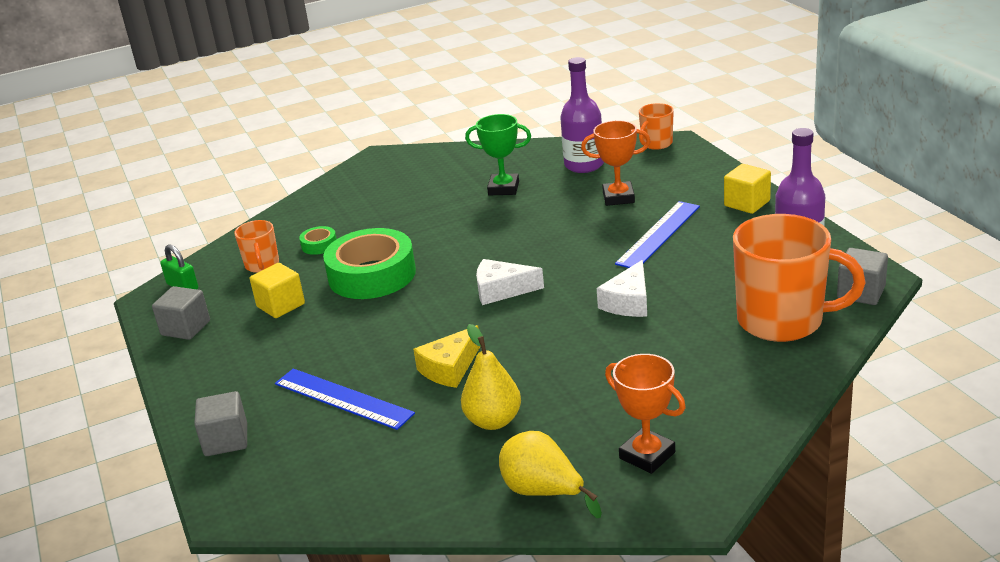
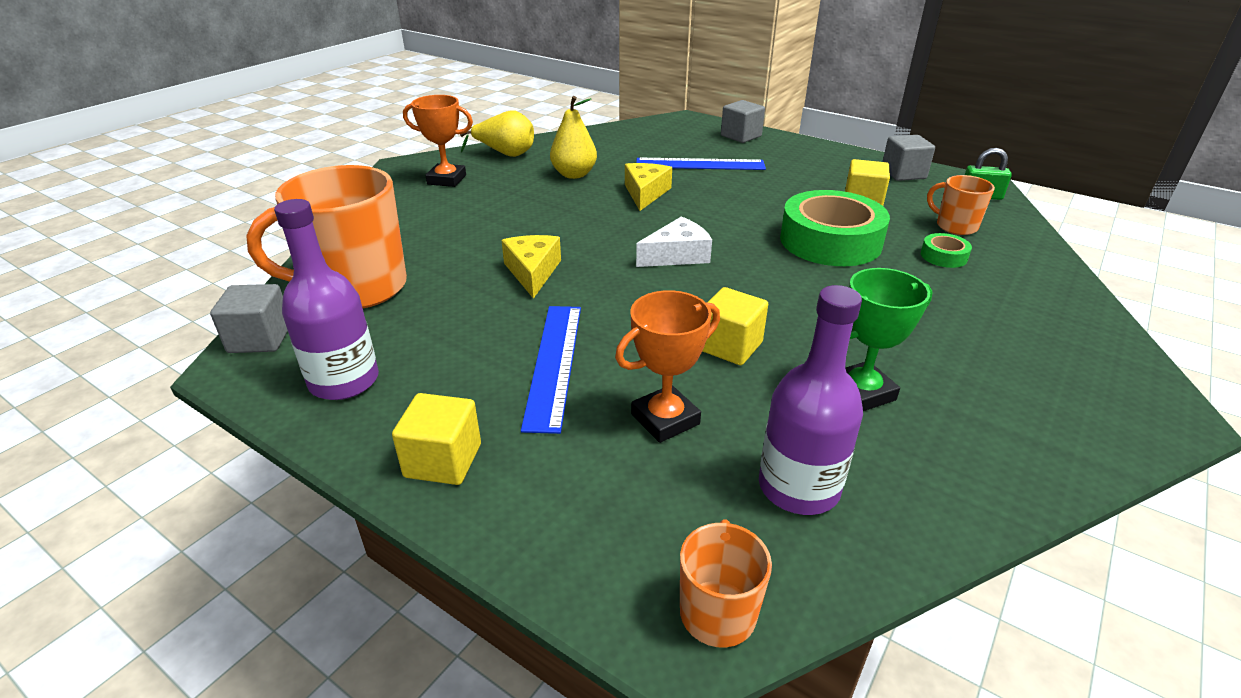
camera: 145 degrees right, 5 degrees up
(543, 222) = (730, 346): none -> yellow cube
(628, 302) = (532, 272): white cheese -> yellow cheese

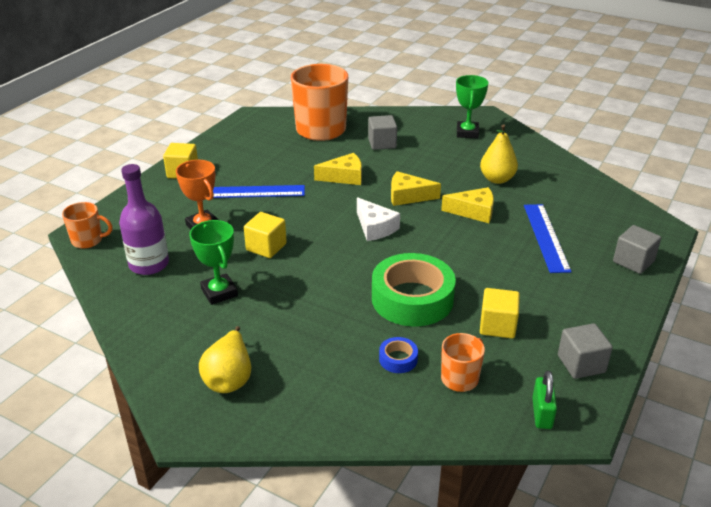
camera: 85 degrees right, 0 degrees up
(260, 339) = (273, 116): grey cube -> grey cube (382, 143)
(344, 381) = (239, 141): purple bottle -> none
(446, 180) = (467, 133): orange trophy -> green trophy
(505, 154) = (523, 148): yellow pear -> yellow pear (229, 378)
(601, 228) = (408, 196): none -> yellow cheese
(943, 256) = (398, 359): green tape -> blue tape

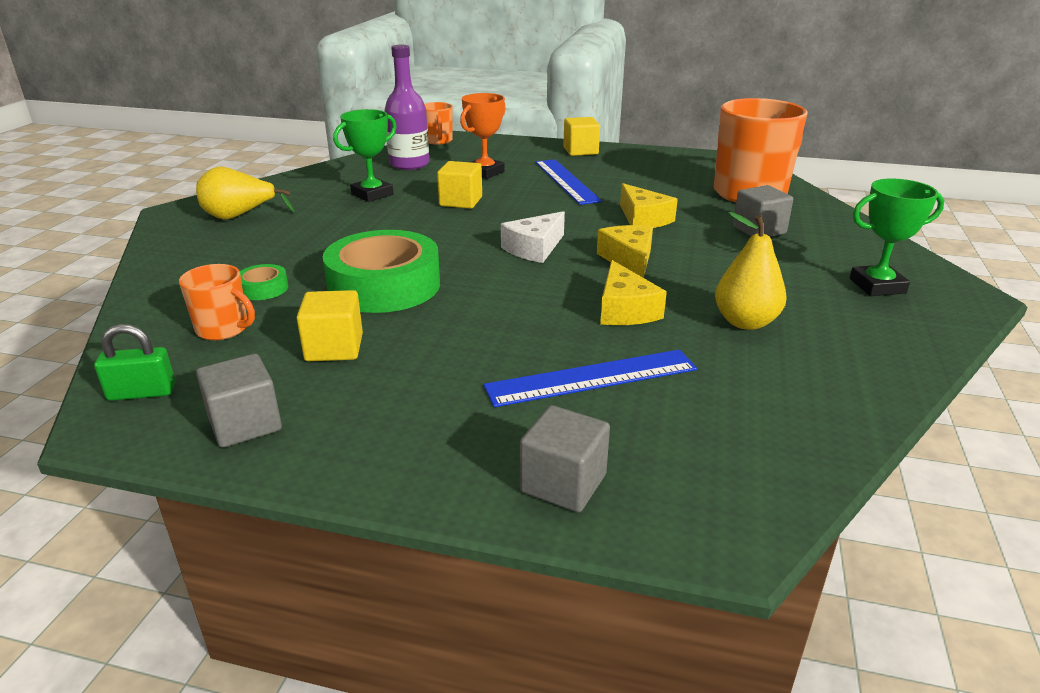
camera: 75 degrees right, 5 degrees down
(398, 359) = (263, 288): blue tape -> green tape

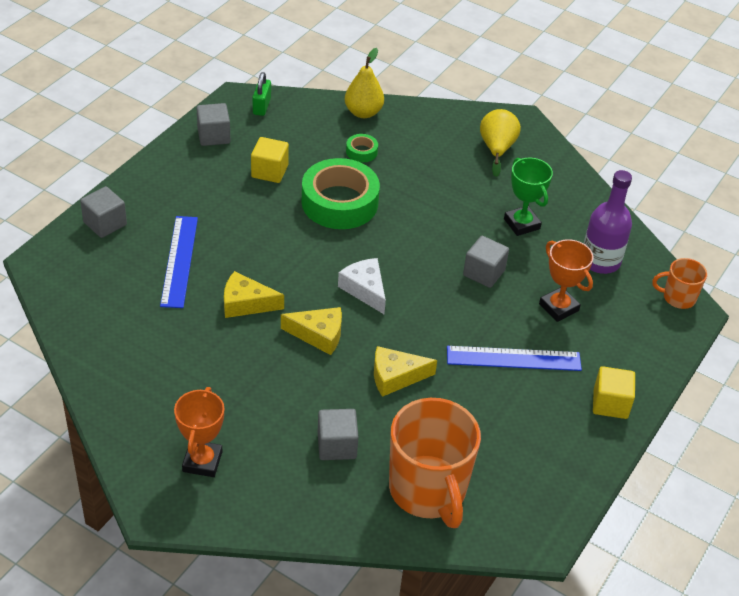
camera: 105 degrees right, 15 degrees up
(223, 329) = (315, 134): orange mug -> none
(461, 201) = (484, 273): yellow cube -> grey cube
(745, 322) = (197, 356): yellow pear -> yellow pear (363, 112)
(877, 286) = (202, 461): green trophy -> orange trophy

